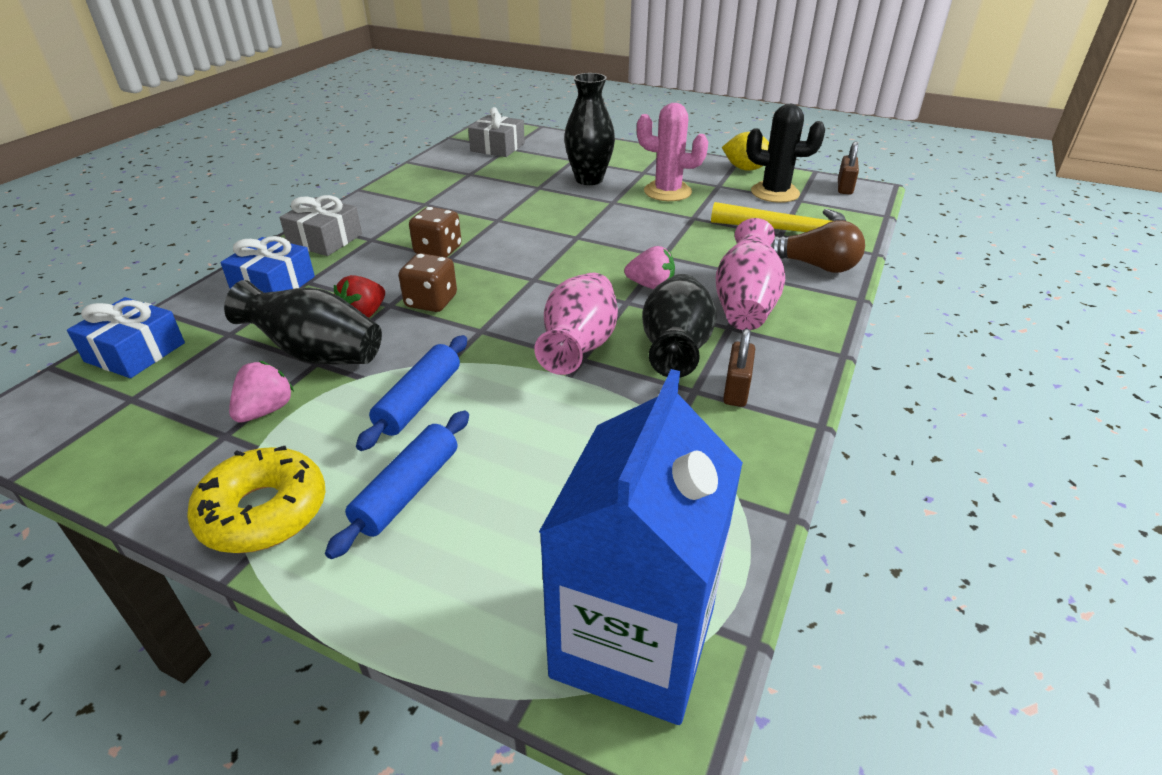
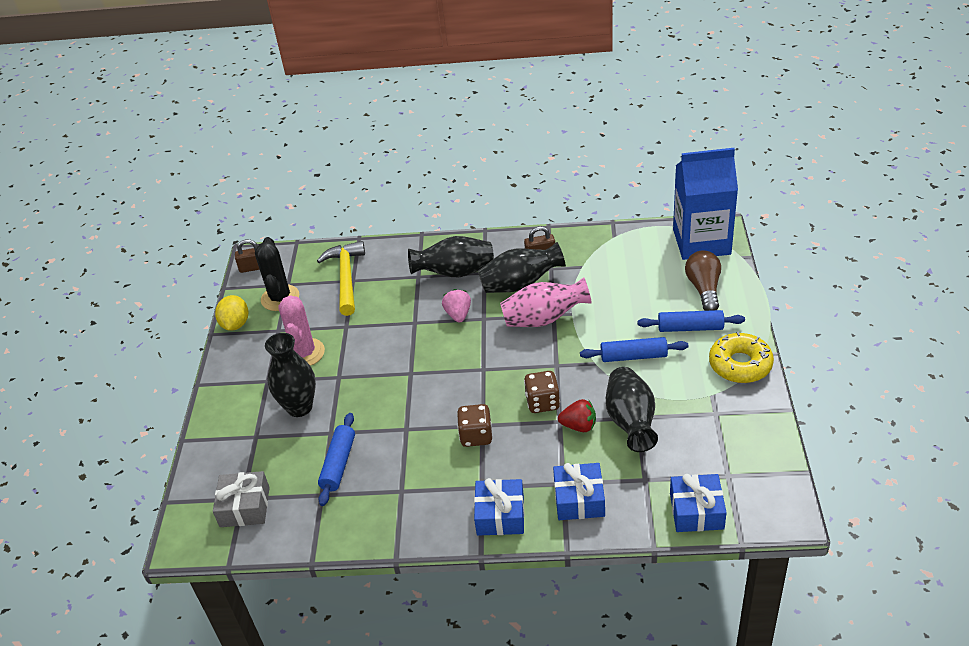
camera: 110 degrees left, 5 degrees up
(265, 410) = (688, 410): pink strawberry -> none
(325, 240) = (500, 515): grey gift -> blue gift
(494, 184) = (338, 464): none -> blue rolling pin
(745, 303) = (455, 272): pink vase -> black vase
(815, 266) = (390, 257): brown light bulb -> brown light bulb (704, 289)

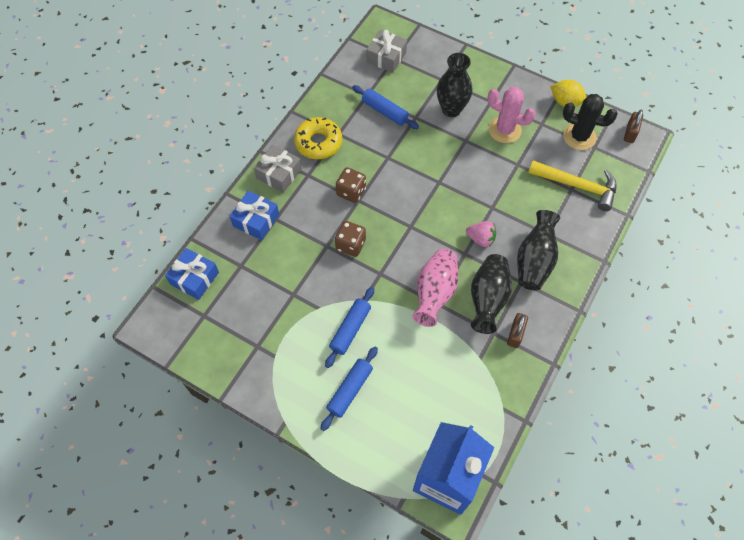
camera: 115 degrees right, 20 degrees up
(500, 515) = (279, 174): blue gift -> grey gift
(579, 426) = (313, 254): red strawberry -> none
(631, 422) = (292, 287): black vase -> none
(704, 289) = (385, 434): brown light bulb -> none
(740, 364) = (286, 397): yellow donut -> yellow donut (318, 143)

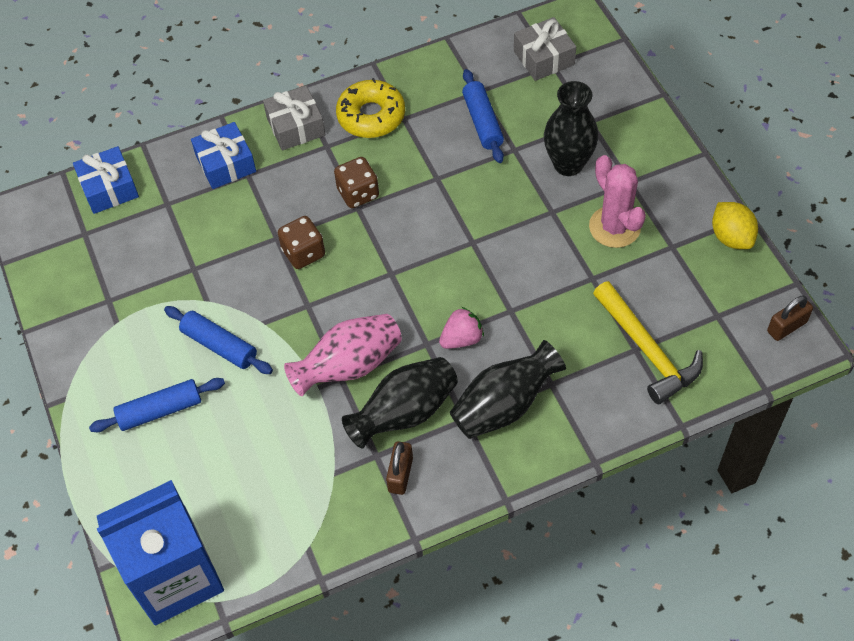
camera: 40 degrees right, 5 degrees down
(350, 329) = (219, 346): blue rolling pin -> blue rolling pin turned 60 degrees clockwise
(481, 239) = (462, 339): pink strawberry -> pink strawberry turned 90 degrees counterclockwise
(515, 334) = (400, 474): brown padlock -> brown padlock turned 45 degrees counterclockwise
(579, 137) = (708, 291): black cactus -> none

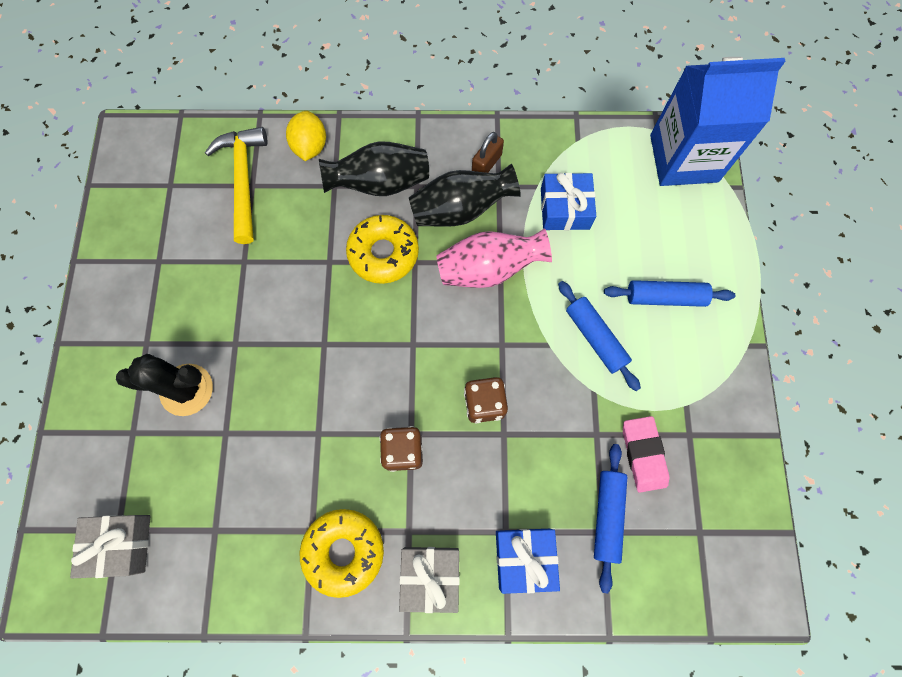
camera: 160 degrees left, 15 degrees up
(109, 188) = (661, 585): blue gift -> blue gift (565, 208)
(147, 269) = (643, 454): none -> pink eraser
(462, 339) = (383, 253): pink strawberry -> yellow donut
(482, 122) = (235, 484): blue rolling pin -> blue rolling pin (607, 516)
(568, 164) = (186, 390): black vase -> black cactus
(614, 227) = (192, 302): pink cactus -> none
(731, 237) = (104, 247): yellow lemon -> yellow lemon (310, 147)
(787, 327) = (126, 153): brown padlock -> none

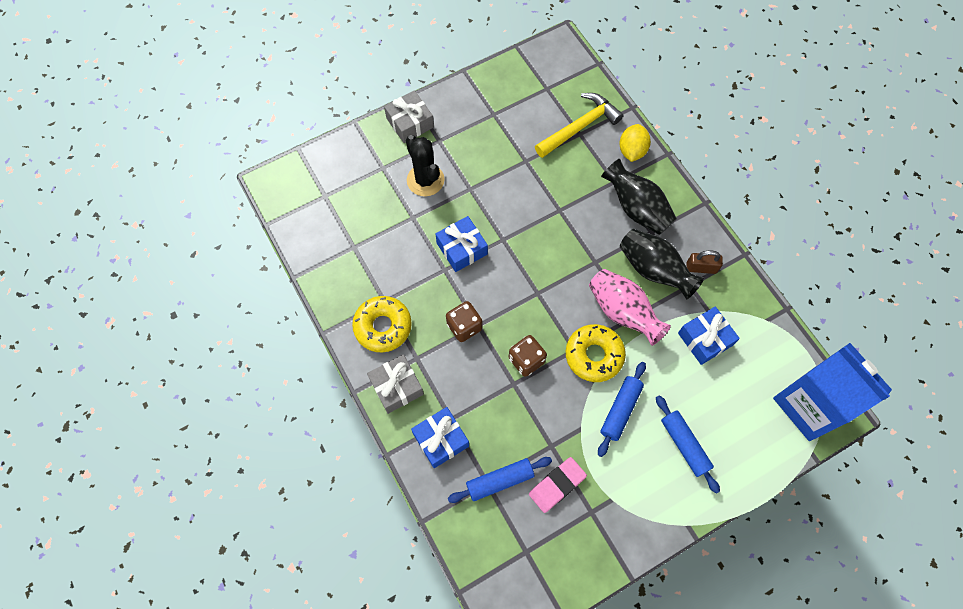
camera: 60 degrees right, 5 degrees down
(120, 544) = (318, 202): grey gift -> grey gift (410, 123)
(304, 397) = (462, 248): none -> blue gift
(310, 147) = (632, 151): yellow lemon -> yellow lemon turned 45 degrees counterclockwise
(383, 253) = (588, 239): yellow donut -> yellow donut (594, 355)

